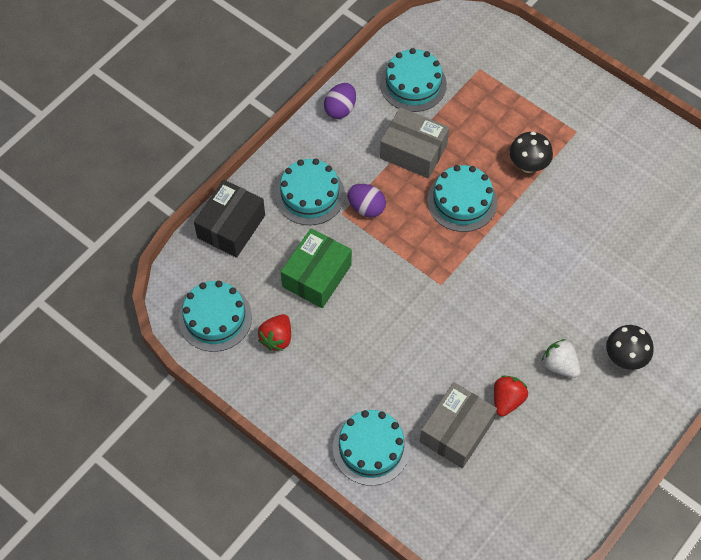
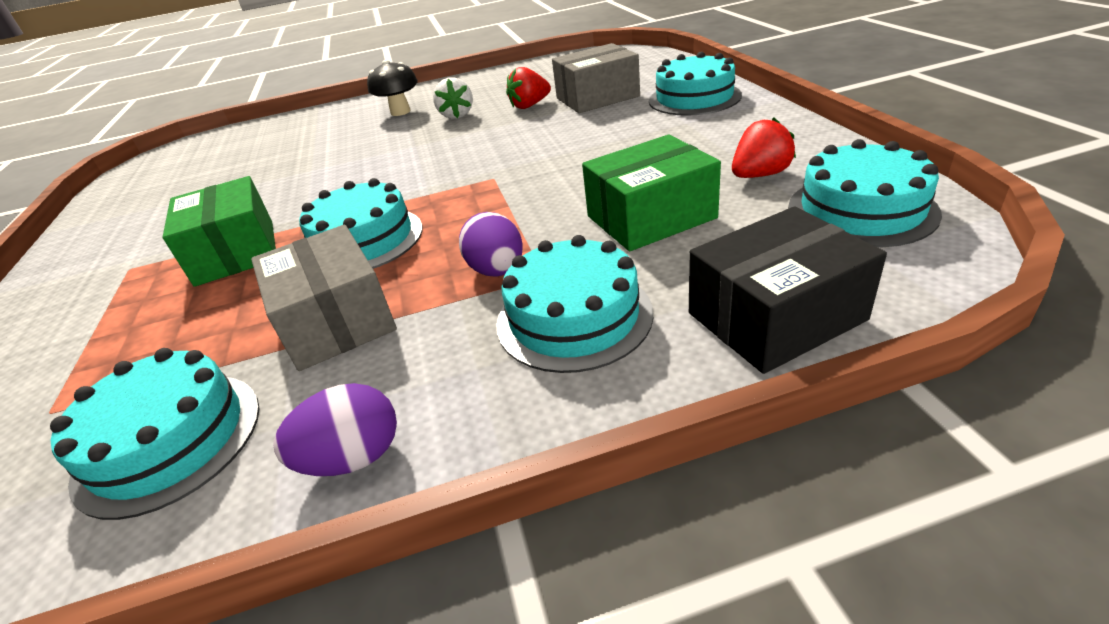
camera: 140 degrees left, 25 degrees down
(528, 165) = (236, 252): black mushroom -> green box

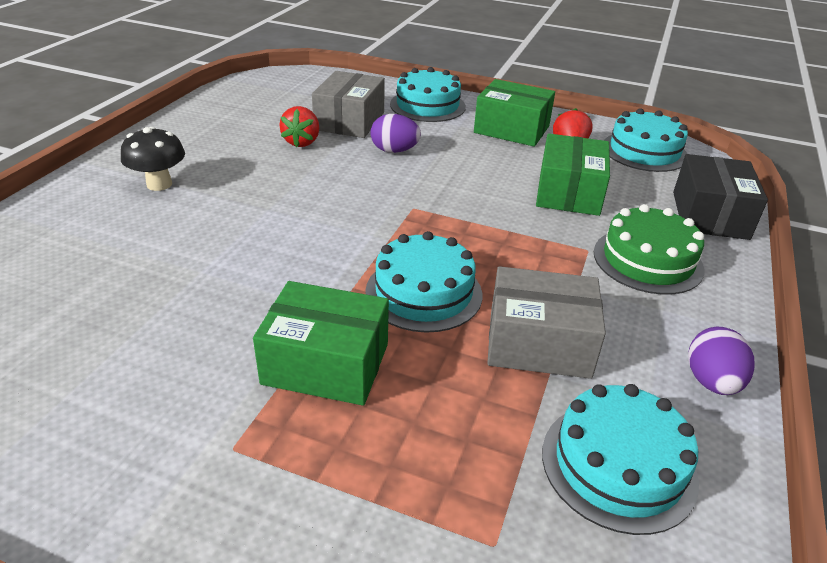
camera: 60 degrees left, 0 degrees up
(457, 115) = (244, 169): white strawberry -> none
(497, 270) = (560, 260): purple egg -> purple egg (394, 151)
(574, 317) = (647, 260): turquoise cake -> green cake
(733, 139) = (511, 129): none -> green box

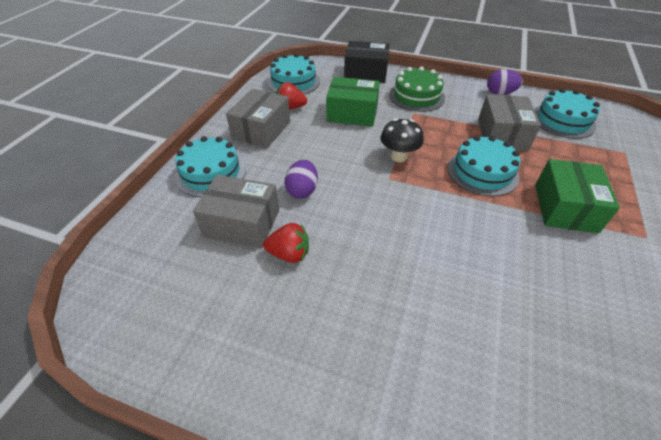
camera: 90 degrees left, 10 degrees up
(159, 184) = (396, 362): black mushroom -> black mushroom (398, 156)
(511, 129) = (261, 130): green box -> grey box

